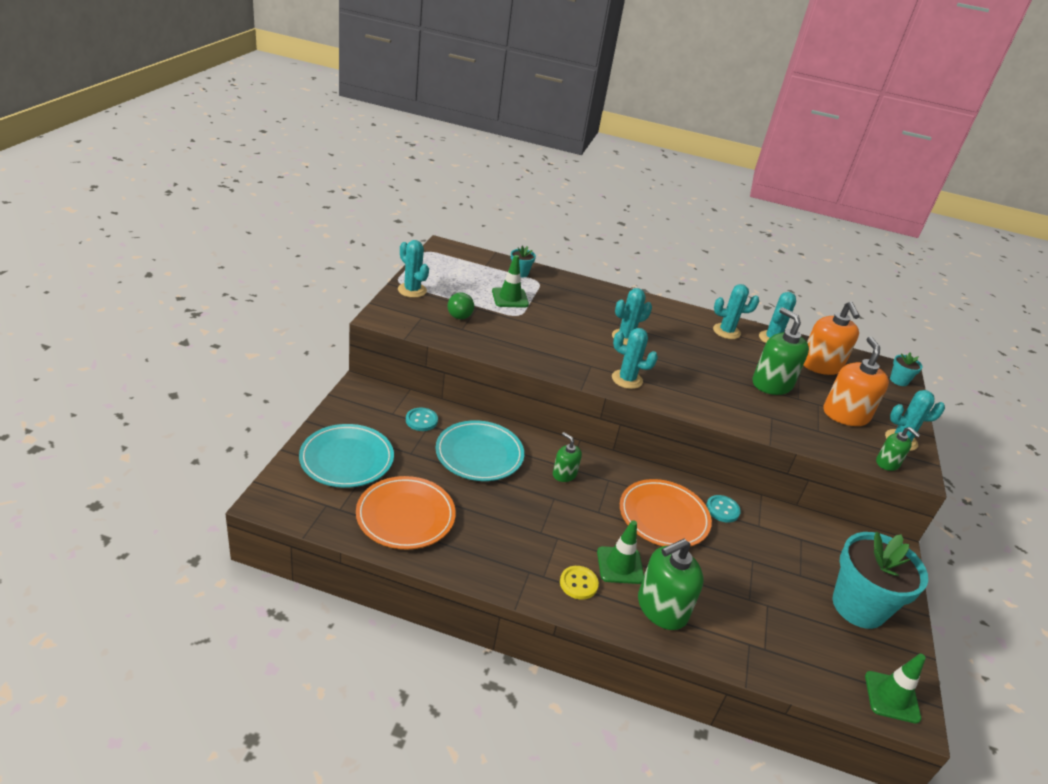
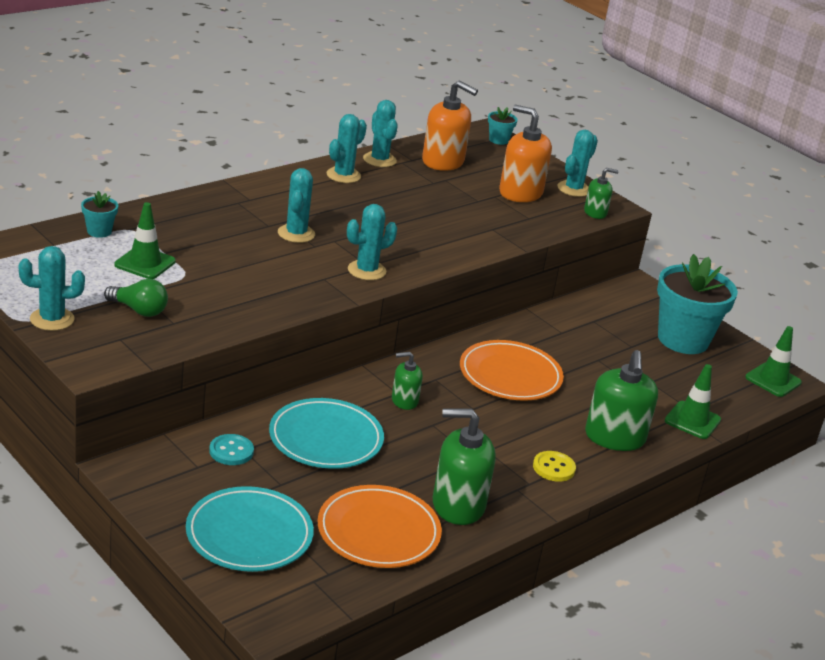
camera: 55 degrees left, 5 degrees down
(620, 565) = (550, 433): green traffic cone -> green traffic cone (692, 420)
(722, 510) = (527, 339): turquoise button -> none
(772, 384) = (446, 201): green soap dispenser -> green soap dispenser (458, 505)

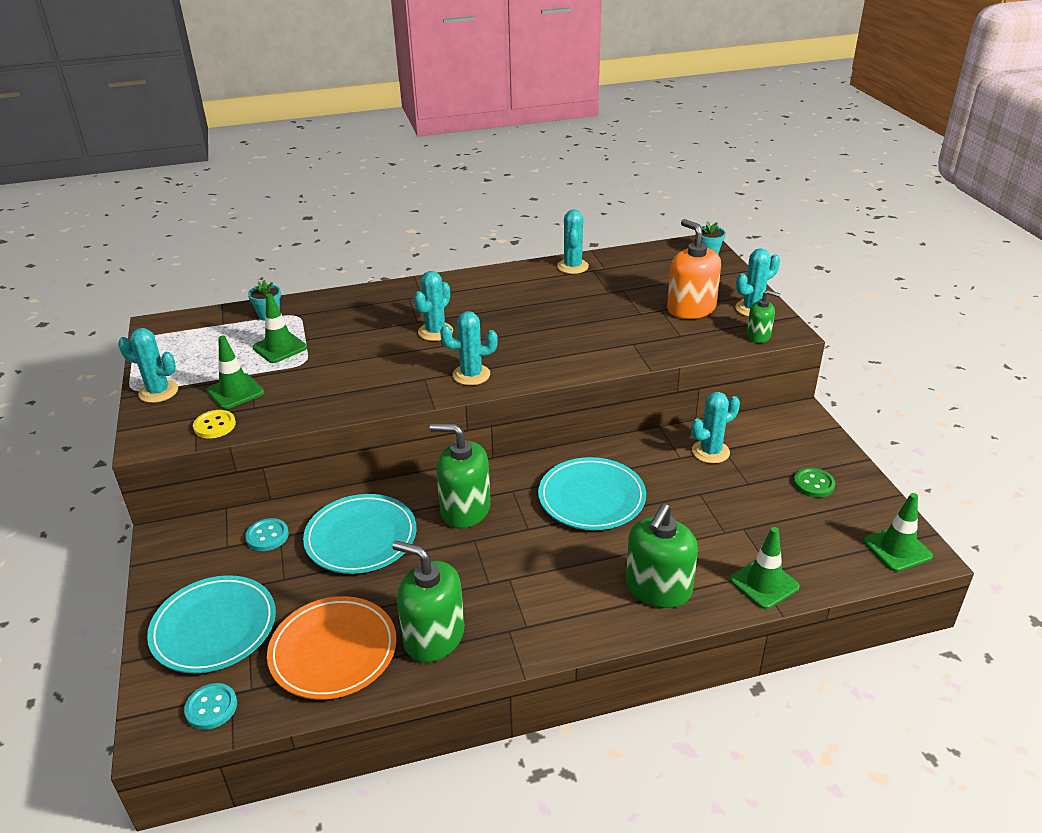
camera: 30 degrees right, 5 degrees up
(139, 310) = (235, 392): green light bulb -> green traffic cone
(305, 594) = (211, 707): none -> turquoise button
(343, 175) = (526, 279): turquoise cactus -> turquoise cactus (710, 452)
(404, 401) = (465, 509): green soap dispenser -> green soap dispenser, size x1.82
(443, 161) = (634, 272): orange soap dispenser -> none
(510, 375) = (591, 498): orange plate -> turquoise plate
(553, 468) = (565, 613): yellow button -> yellow button (214, 425)
(683, 340) = (813, 484): turquoise flower pot -> green button

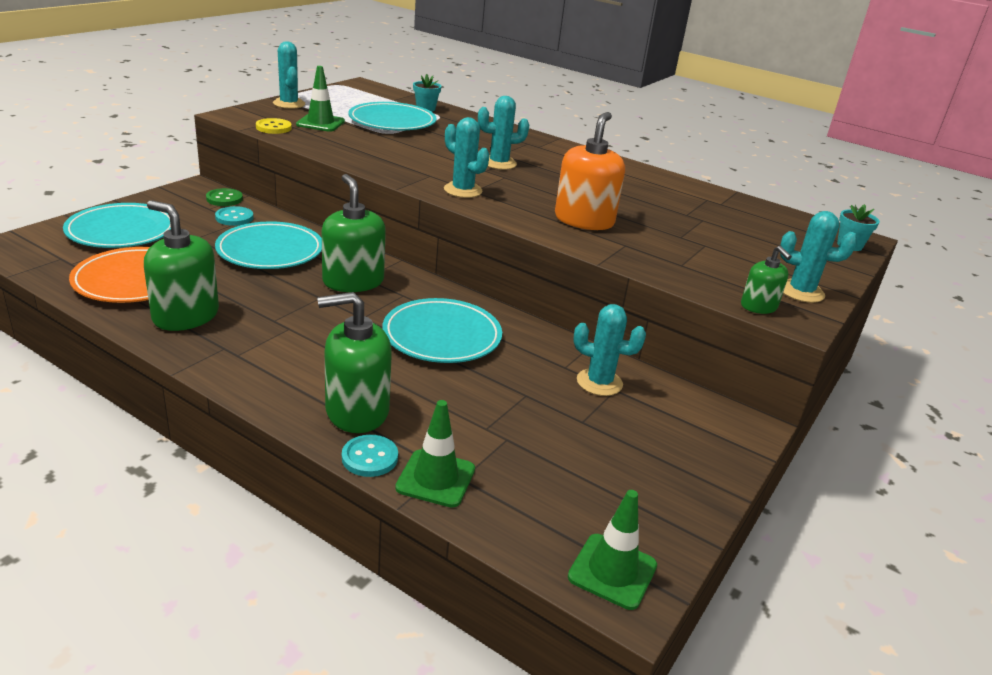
camera: 45 degrees right, 5 degrees down
(211, 707) = (42, 256): turquoise button -> turquoise button (370, 457)
(280, 348) = (392, 121): green traffic cone -> turquoise plate
(434, 637) = (186, 316): green soap dispenser -> green soap dispenser turned 45 degrees counterclockwise
(572, 266) = (694, 190): turquoise cactus -> none
(691, 308) = (736, 259): orange soap dispenser -> orange soap dispenser (584, 220)
(813, 484) = (643, 468): green button -> green button (224, 199)

